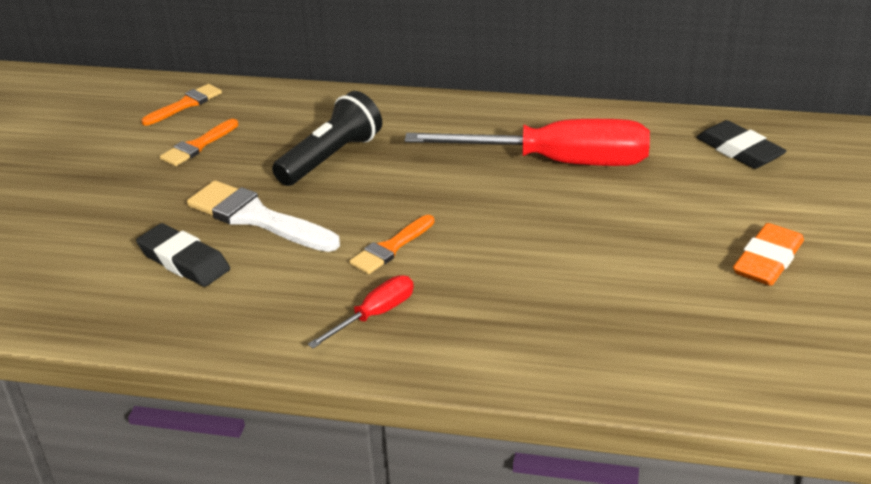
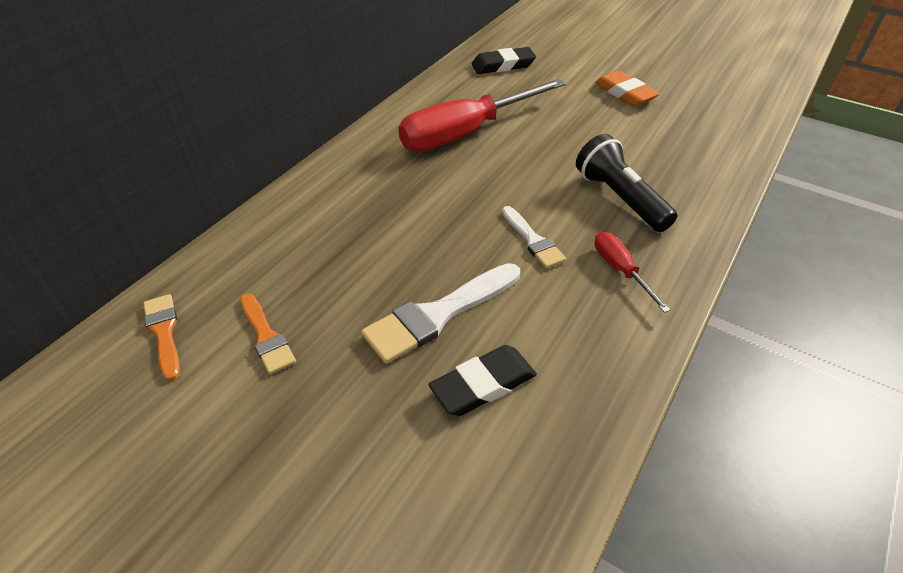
camera: 70 degrees left, 10 degrees up
(331, 158) = (369, 244): black flashlight -> black flashlight (619, 198)
(391, 248) = (533, 240): orange brush -> white brush
(556, 162) = (466, 133): red screwdriver -> red screwdriver turned 150 degrees counterclockwise

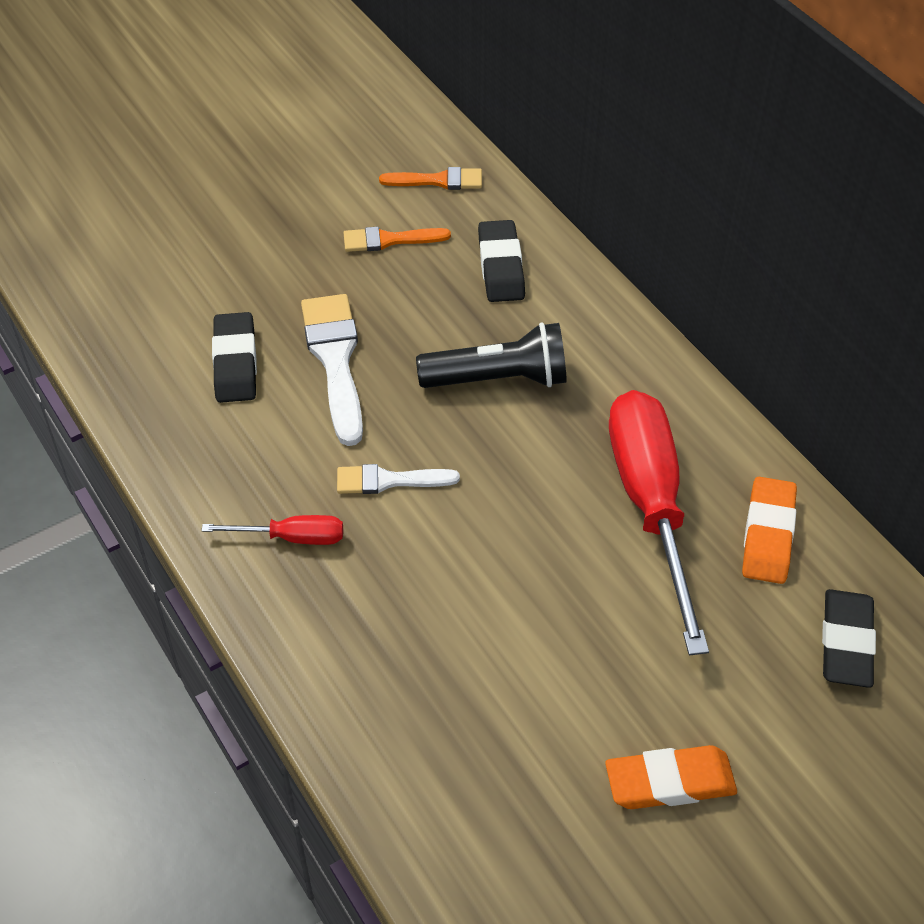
camera: 115 degrees right, 5 degrees up
(276, 253) = (501, 266): none -> black eraser
(456, 95) = (768, 535): none -> orange eraser
(619, 198) = (408, 609): black flashlight -> black flashlight (498, 379)

